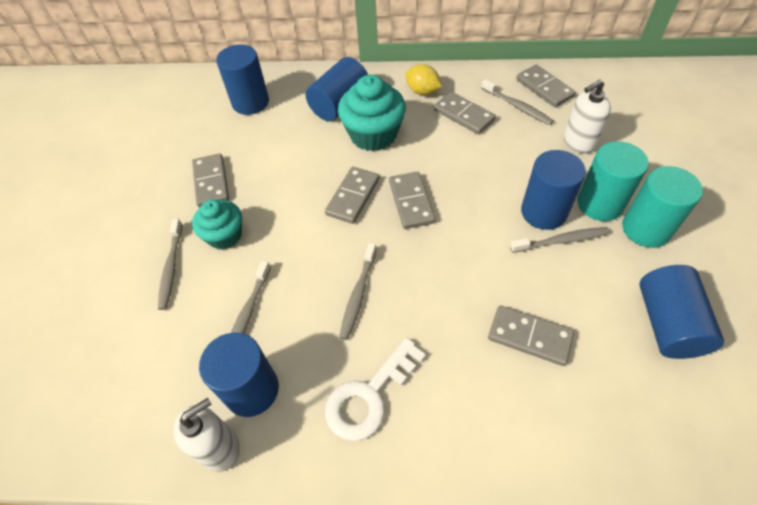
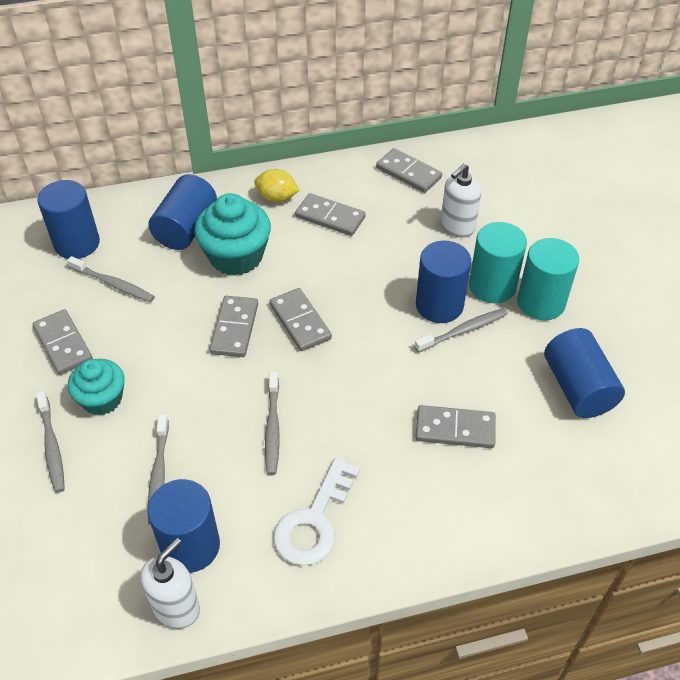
camera: 20 degrees left, 5 degrees down
(517, 106) = (384, 198): grey toothbrush -> grey toothbrush (113, 284)

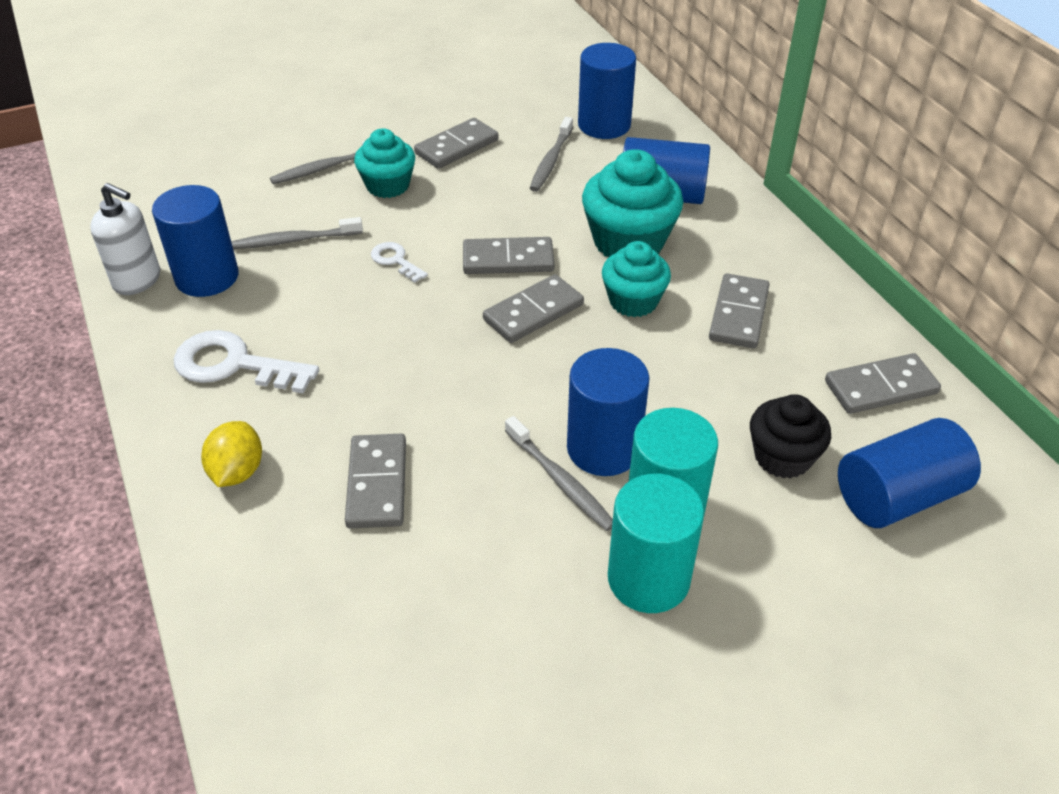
camera: 80 degrees right, 5 degrees down
(212, 401) = (395, 260): none -> white key
(272, 427) = (363, 313): grey toothbrush -> none
(277, 198) = (753, 259): yellow lemon -> yellow lemon (237, 472)
(303, 266) = (633, 301): none -> turquoise cupcake
(408, 173) = (880, 387): grey domino -> grey domino turned 45 degrees clockwise
(457, 227) = (782, 457): white soap dispenser -> black cupcake
(578, 388) = (474, 635): blue cylinder -> blue cylinder (898, 496)

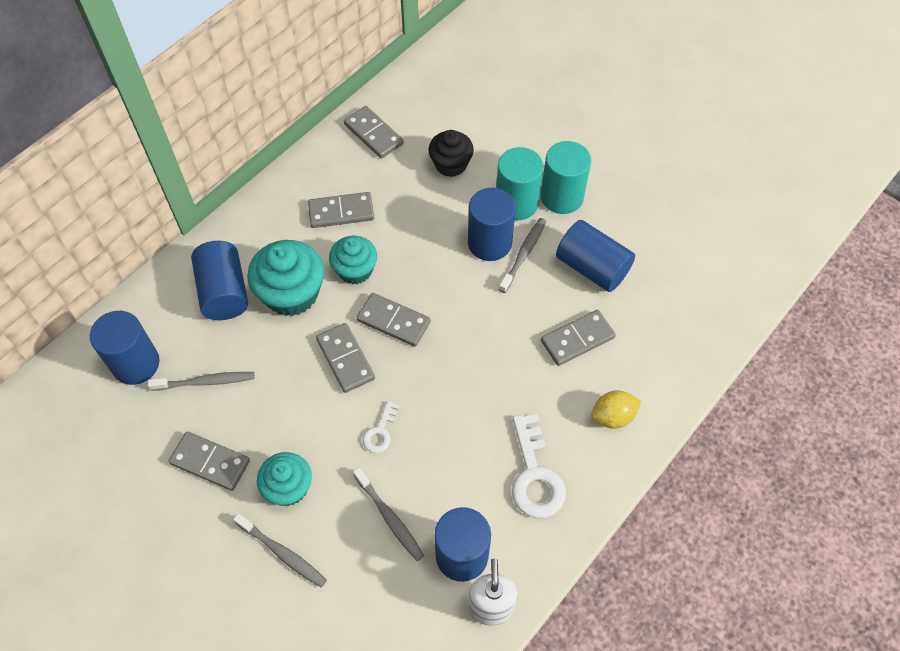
camera: 115 degrees left, 15 degrees up
(898, 496) = (452, 114): blue cylinder -> blue cylinder (592, 267)

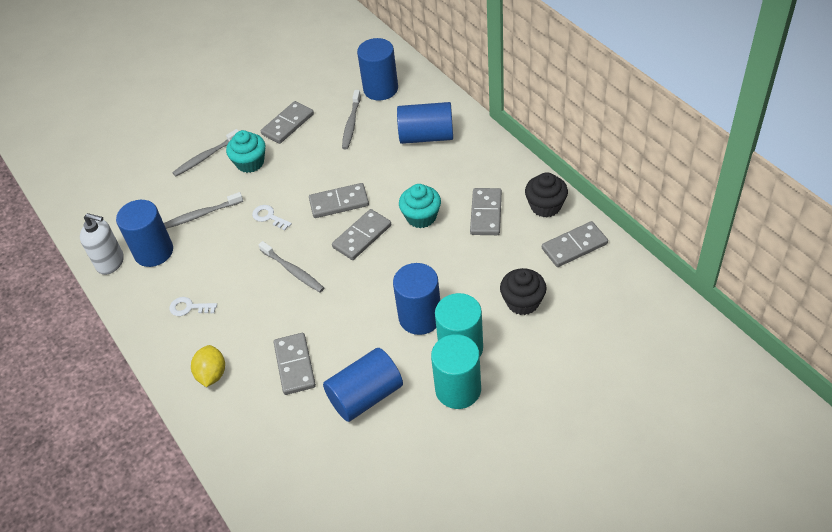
camera: 110 degrees right, 10 degrees down
(291, 293) = (411, 175): turquoise cupcake -> none
(323, 163) = (545, 206): none -> black cupcake
(523, 254) = (399, 342): grey toothbrush -> grey toothbrush (293, 270)
(534, 475) = (189, 307): white key -> white key, size x0.53

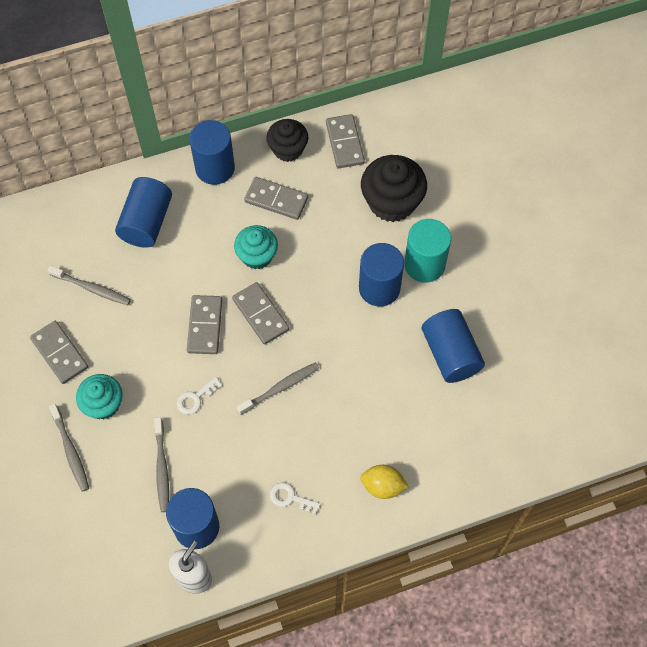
camera: 80 degrees left, 15 degrees up
(189, 307) = (290, 498): white key -> white key turned 90 degrees clockwise
(294, 365) = (397, 408): grey domino -> none
(380, 89) = (50, 247): blue cylinder -> blue cylinder (215, 168)
(458, 389) = (466, 278): turquoise cylinder -> none
(522, 302) = (392, 202): black cupcake -> black cupcake, size x1.54

